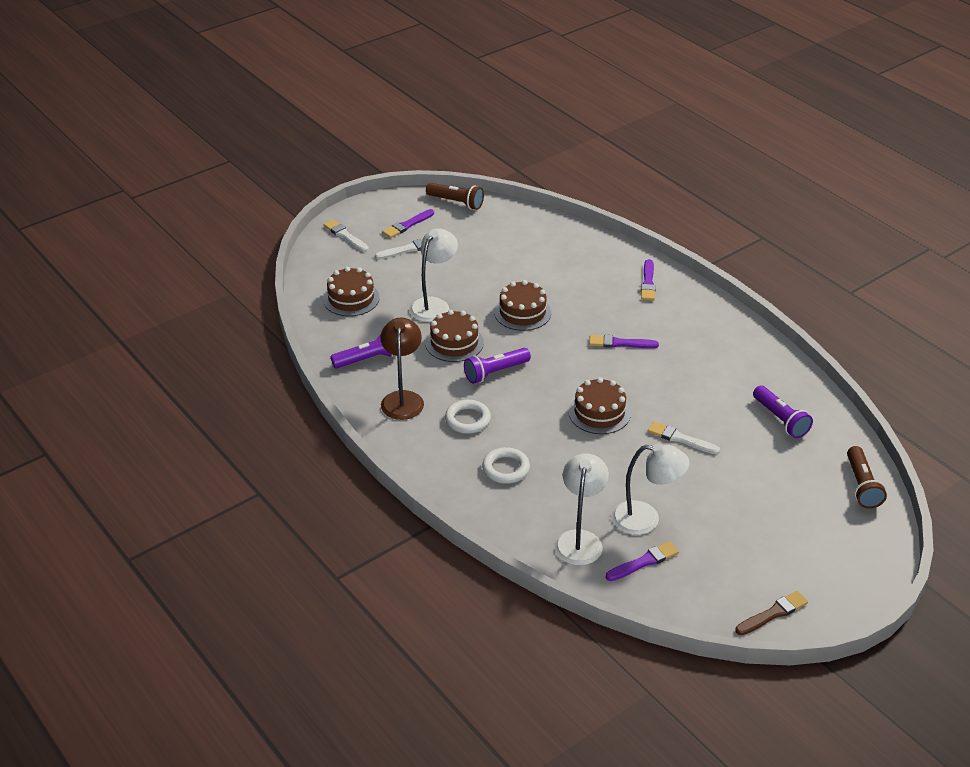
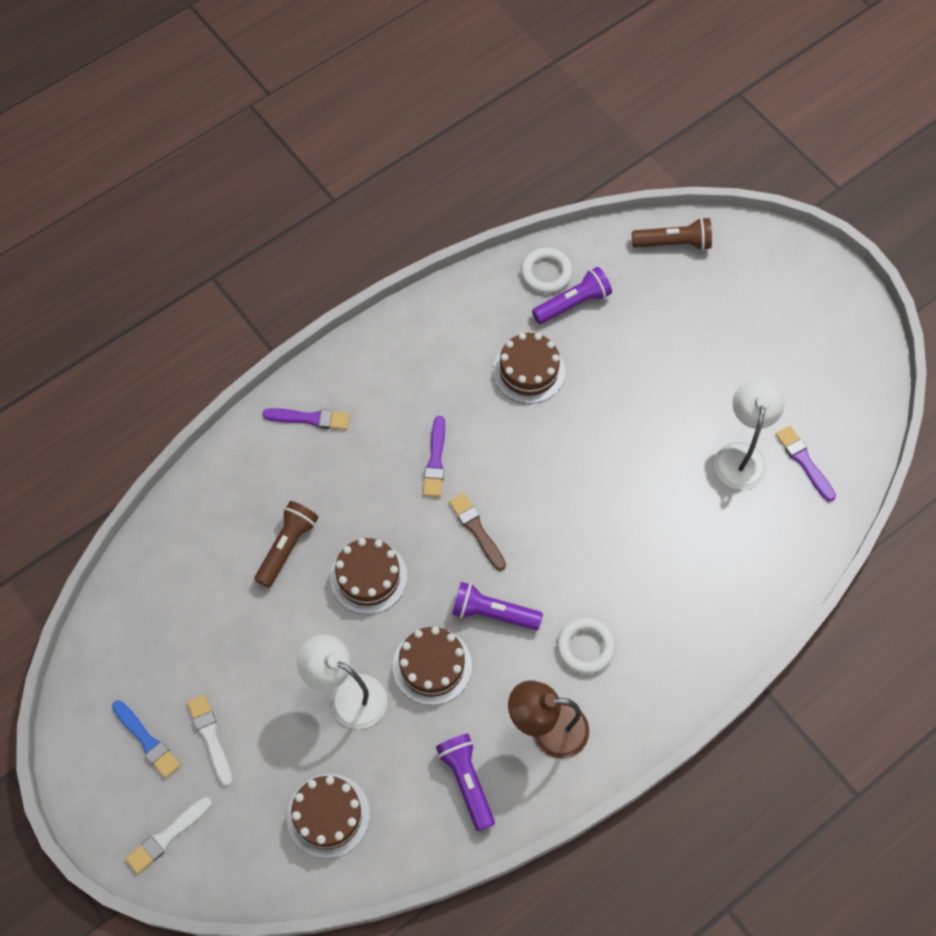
camera: 90 degrees left, 25 degrees up
(407, 225) = (147, 740): purple brush -> blue brush
(456, 202) = (93, 668): brown flashlight -> brown flashlight (287, 547)
(495, 372) = (493, 613): purple flashlight -> purple flashlight turned 135 degrees clockwise
(506, 468) = (670, 602): white ring -> white ring (546, 273)
(580, 539) = (778, 524): white lamp -> none
(599, 413) = (567, 492): brown cake -> brown cake (528, 371)
(680, 439) = (609, 408): white brush -> none
(773, 613) = (860, 349): brown brush -> brown brush (476, 530)

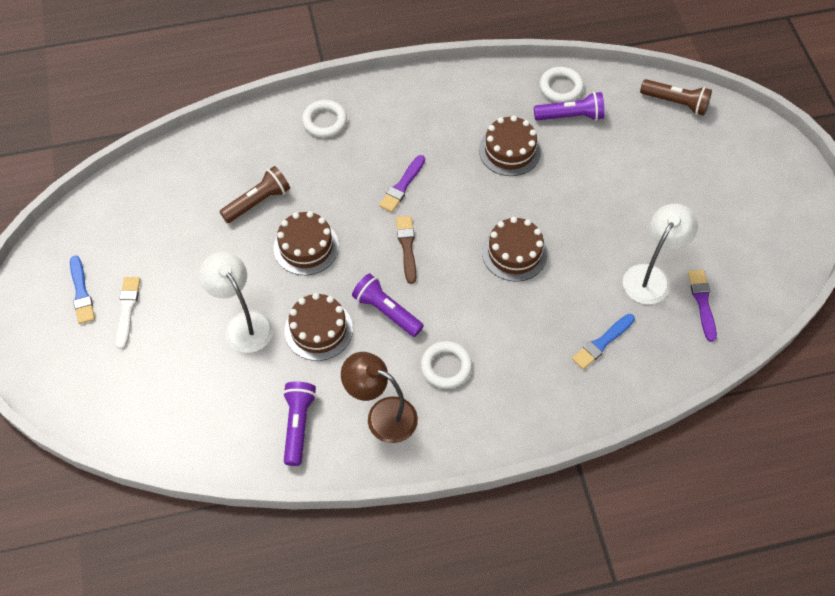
camera: 25 degrees right, 5 degrees down
(167, 836) = (56, 365): white brush -> none
(310, 418) = (324, 121): purple brush -> white ring
(328, 815) = (180, 402): brown cake -> brown cake (514, 253)
(727, 550) = (602, 343): none -> blue brush

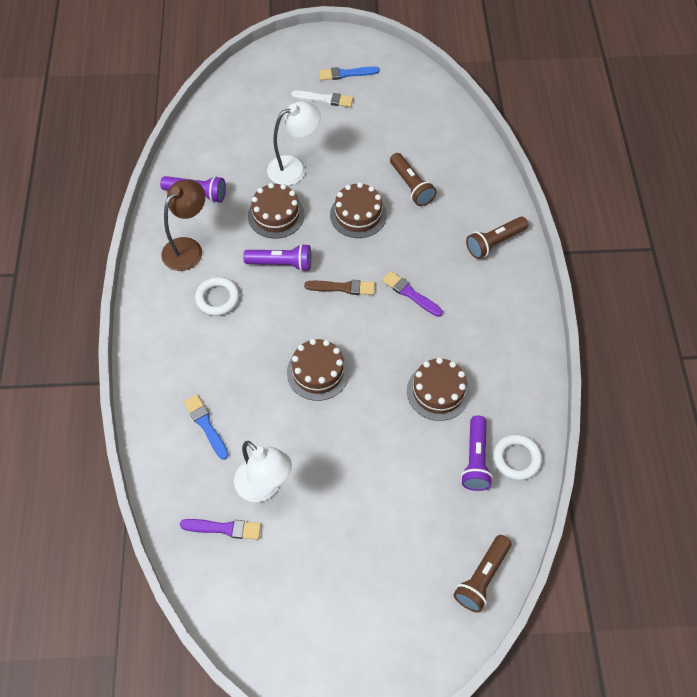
camera: 100 degrees right, 0 degrees up
(324, 121) = (494, 242): white ring -> brown flashlight
(386, 311) = (281, 264): purple flashlight -> purple flashlight turned 45 degrees clockwise

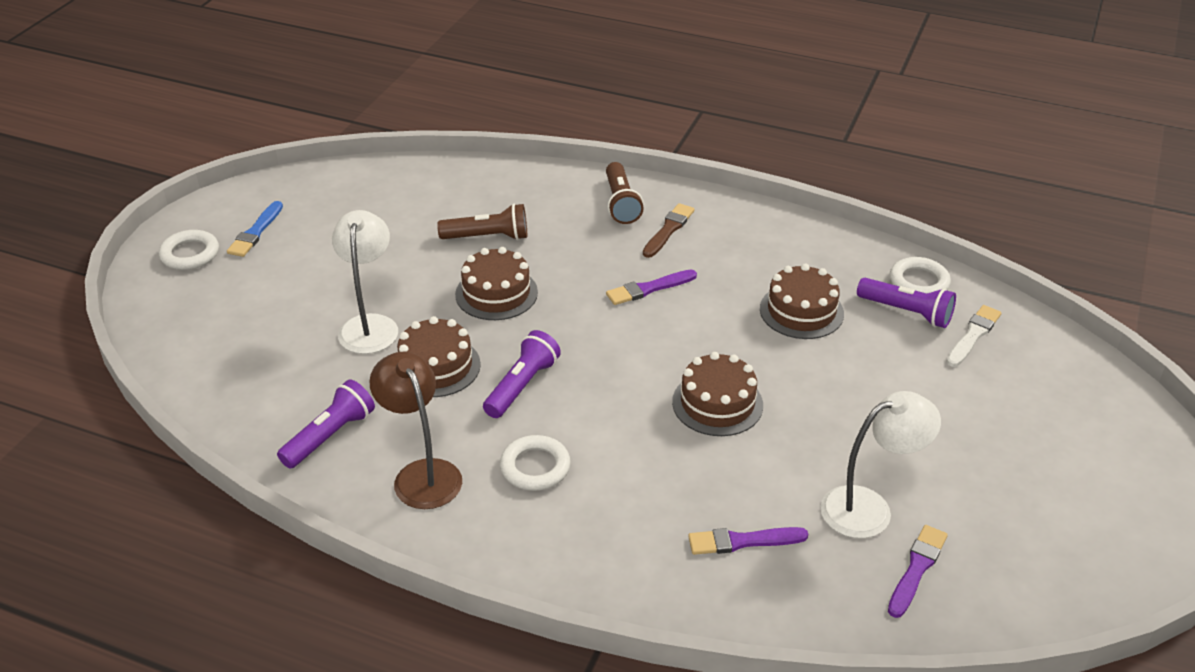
camera: 65 degrees left, 20 degrees down
(206, 425) = (743, 541): blue brush -> purple brush
(309, 56) = (190, 254): none -> white ring
(325, 99) = (279, 263): white brush -> white brush (973, 335)
(342, 287) = (601, 341): brown brush -> brown brush (668, 230)
(482, 577) = (1059, 356): brown flashlight -> none

